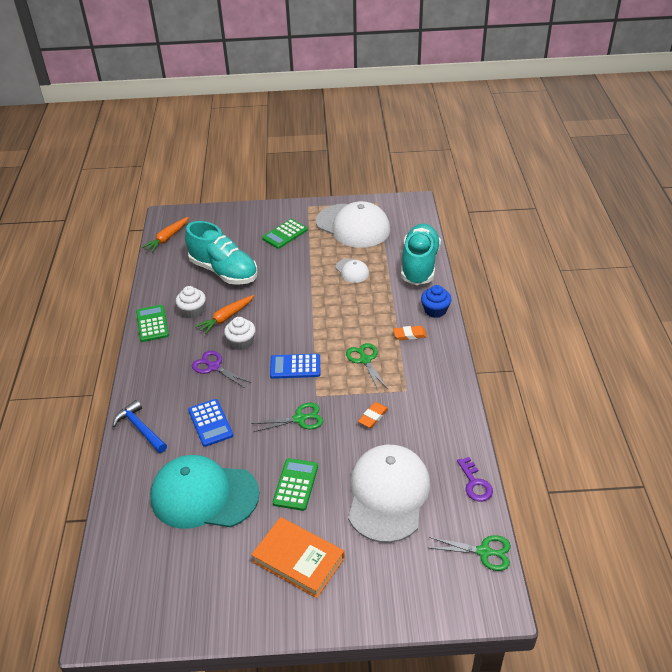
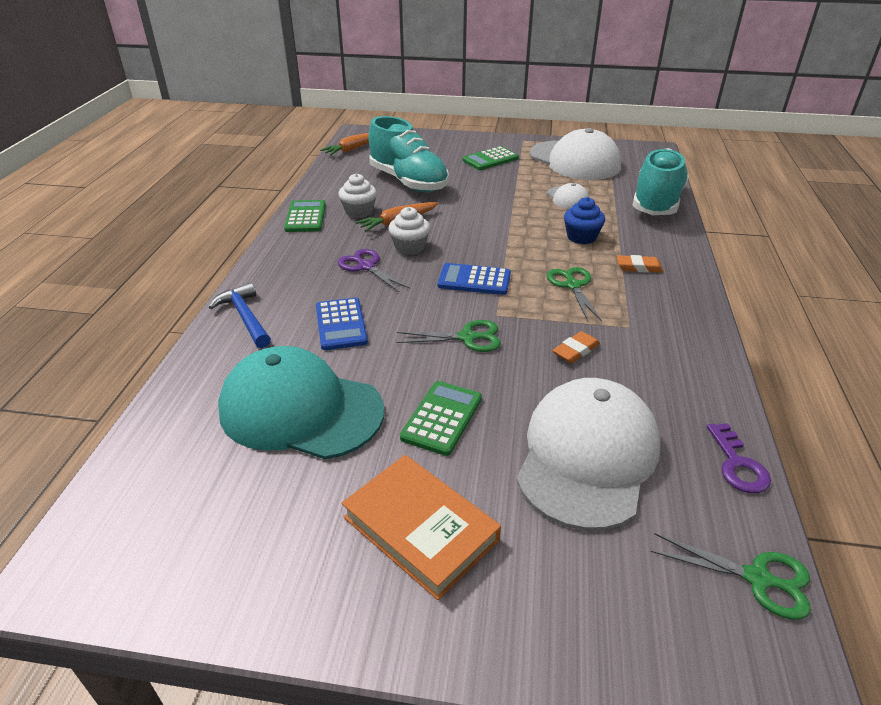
camera: 10 degrees right, 5 degrees down
(435, 310) = (676, 247): blue cupcake -> blue cupcake (581, 237)

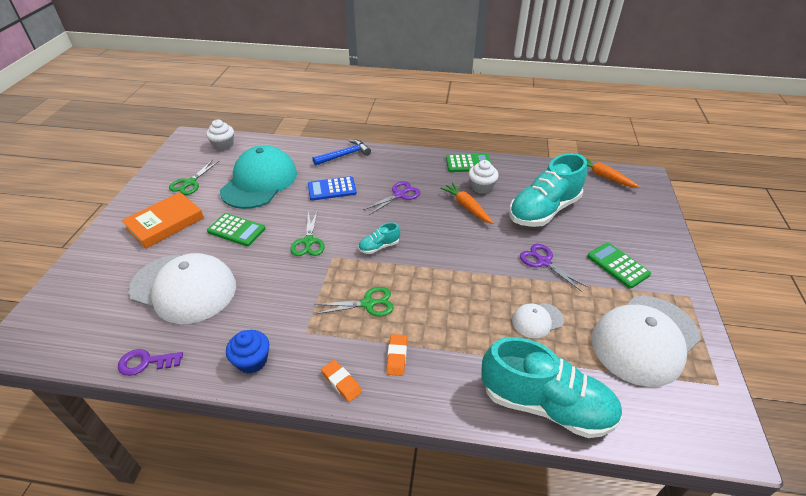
camera: 90 degrees right, 5 degrees up
(410, 247) = (427, 214): white cupcake -> white cupcake (223, 145)
(474, 280) = (379, 247): blue calculator -> turquoise shoe
(489, 189) = (543, 262): none -> purple scissors
(575, 350) = (283, 295): orange eraser -> orange eraser (341, 382)
(581, 237) = (453, 320): blue cupcake -> blue cupcake (252, 361)
(758, 578) = (69, 347): green scissors -> green scissors (190, 183)

